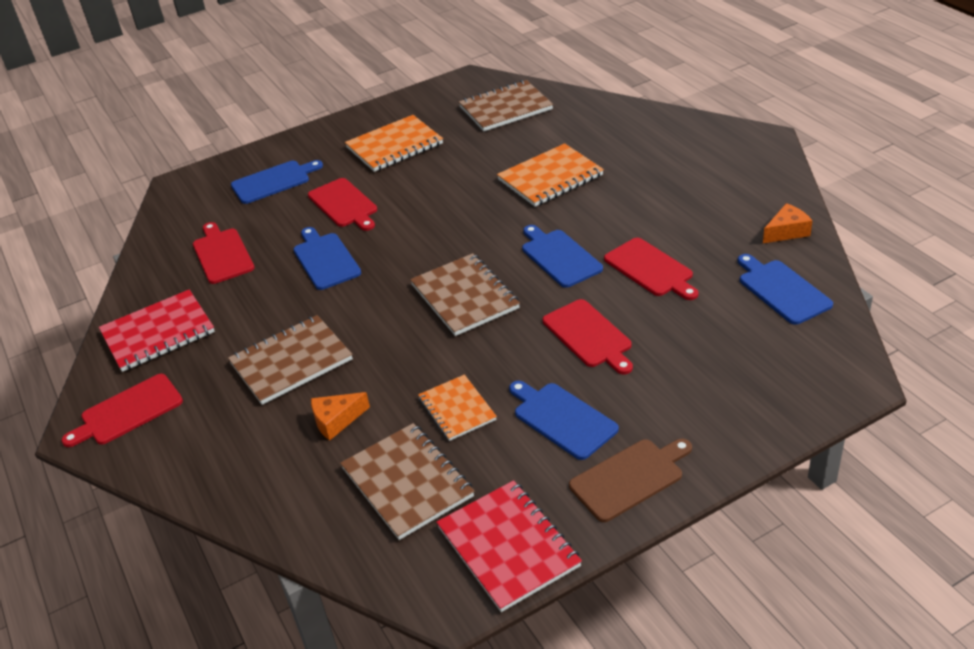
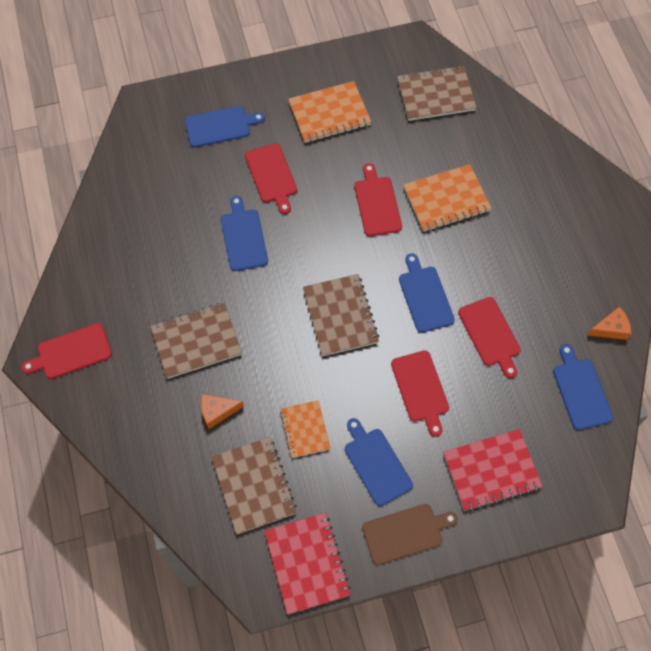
camera: 10 degrees right, 25 degrees up
(158, 333) = (103, 277): red notebook -> red notebook (491, 470)
(222, 254) = (164, 203): red cutting board -> red cutting board (377, 203)

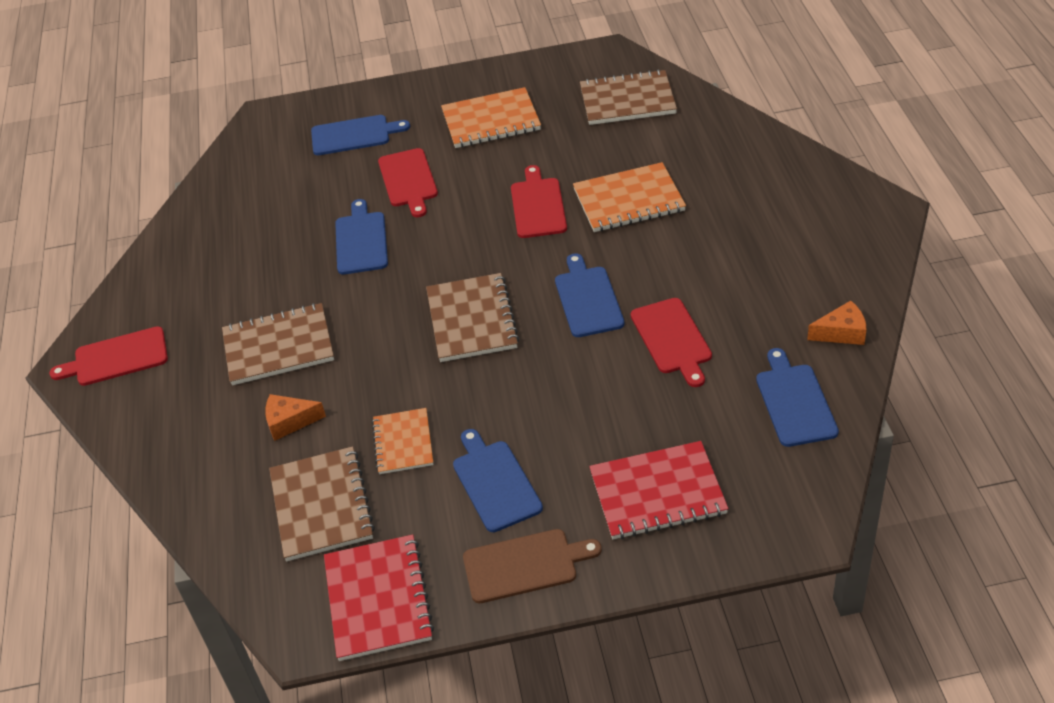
camera: 10 degrees right, 20 degrees down
(421, 389) = (569, 399): red cutting board -> none

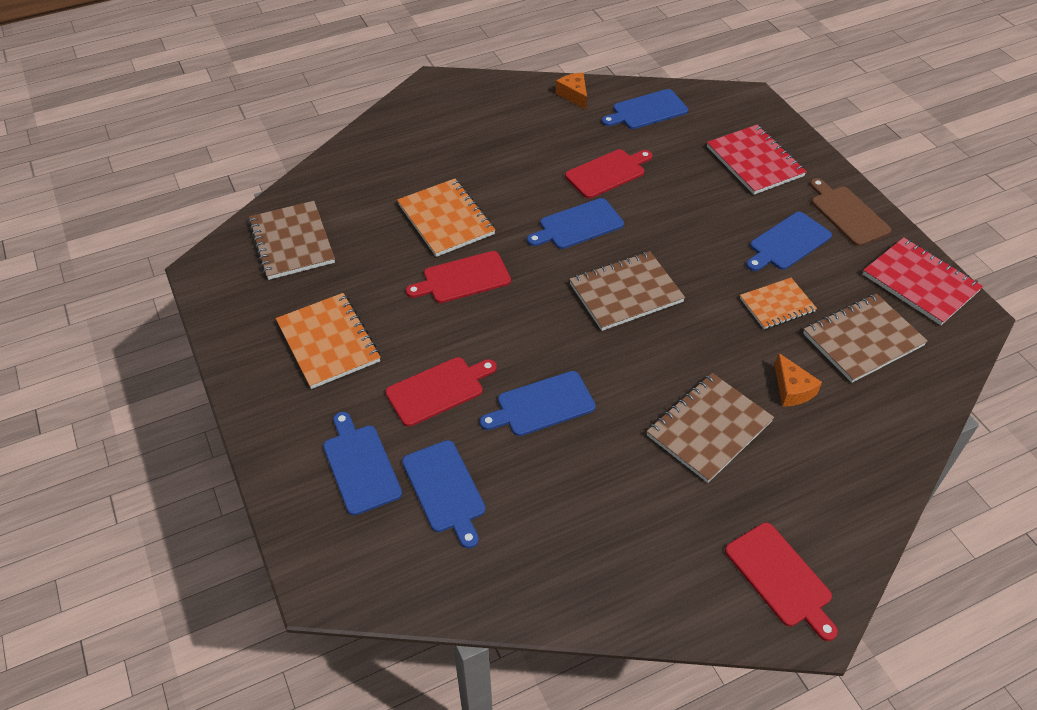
camera: 110 degrees left, 5 degrees up
(278, 347) = (709, 429): brown notebook -> brown notebook turned 75 degrees clockwise
(308, 177) = (445, 489): none -> blue cutting board
(378, 599) = (920, 283): red notebook -> red notebook turned 75 degrees clockwise

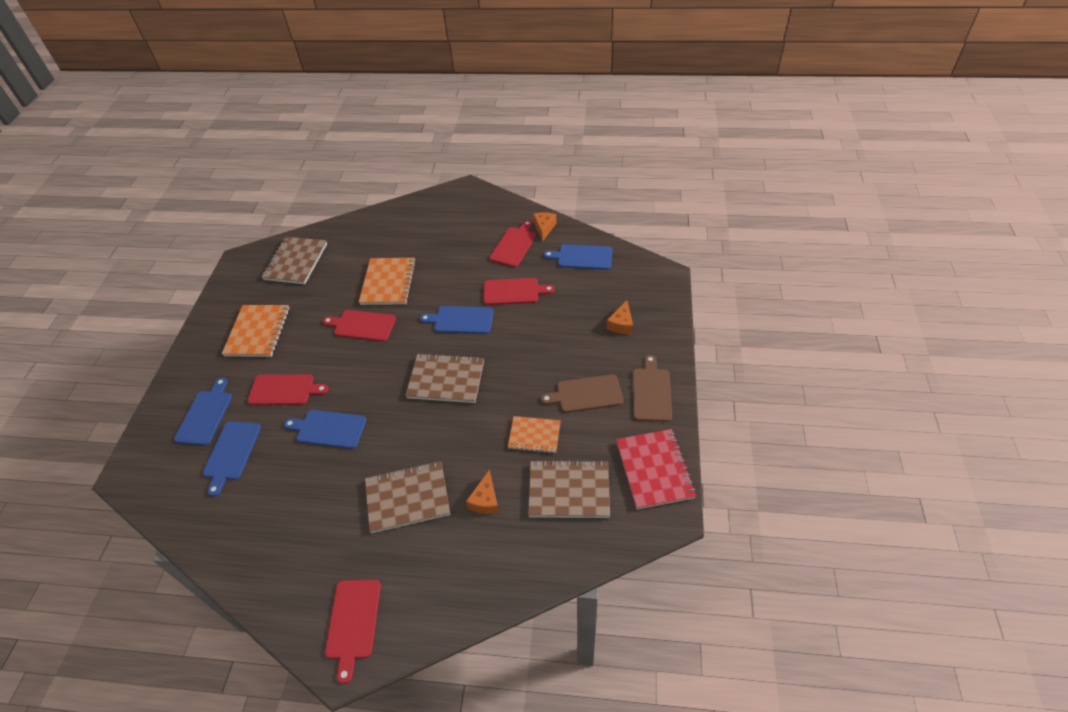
camera: 35 degrees right, 0 degrees up
(558, 125) = (514, 245): none -> red cutting board
(754, 162) = (621, 324): red notebook -> orange cheese
(787, 243) = (586, 394): blue cutting board -> brown cutting board

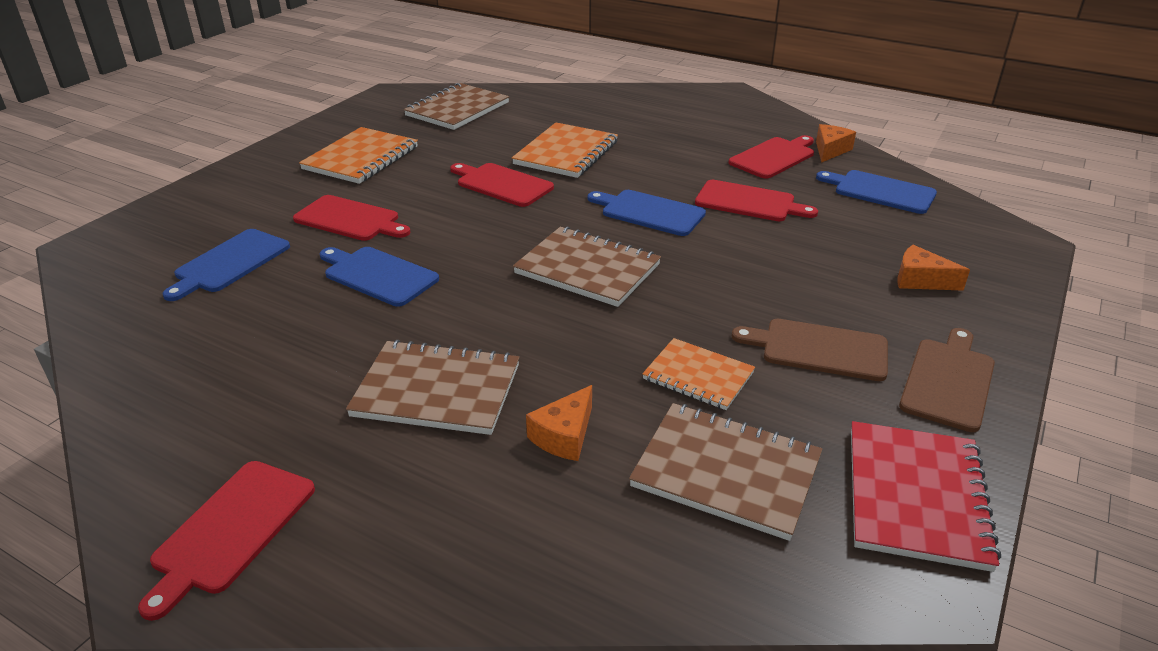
camera: 20 degrees right, 15 degrees down
(205, 415) = (231, 217): blue cutting board -> none
(621, 324) = (920, 280): orange cheese -> orange cheese turned 75 degrees clockwise

